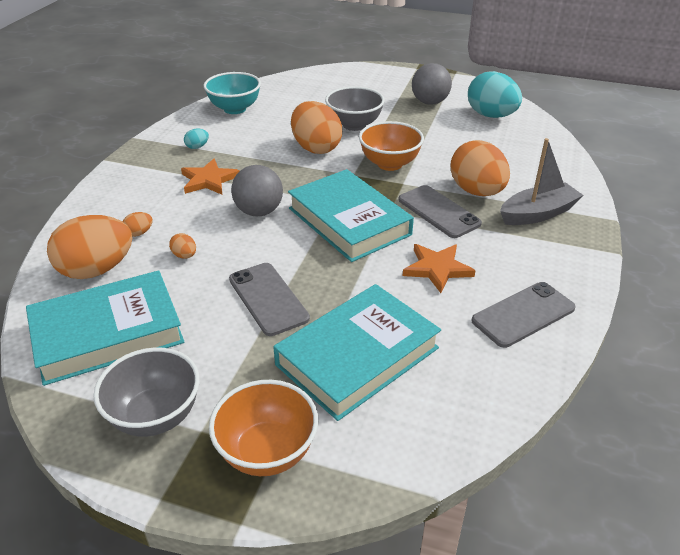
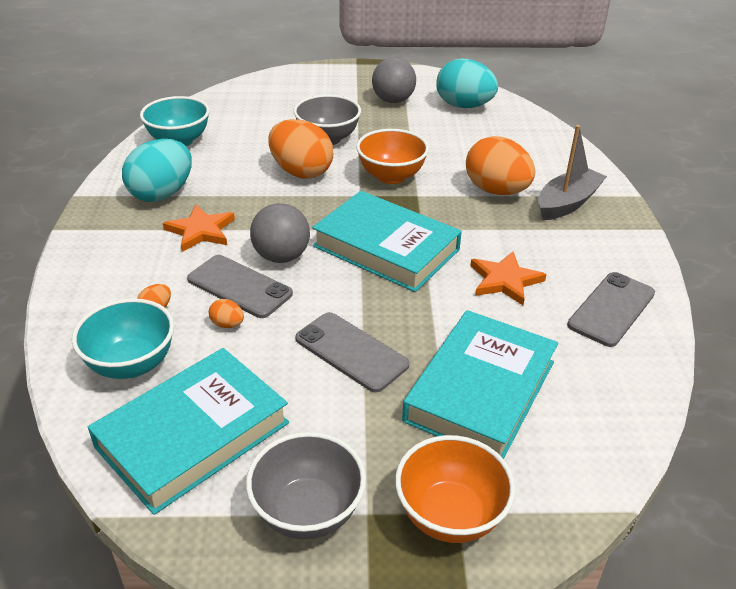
camera: 20 degrees left, 0 degrees up
(97, 270) = (131, 364): orange egg -> turquoise bowl
(197, 147) = (162, 194): turquoise egg -> turquoise egg, size x2.43
(438, 211) = (471, 219): grey phone -> grey phone (239, 286)

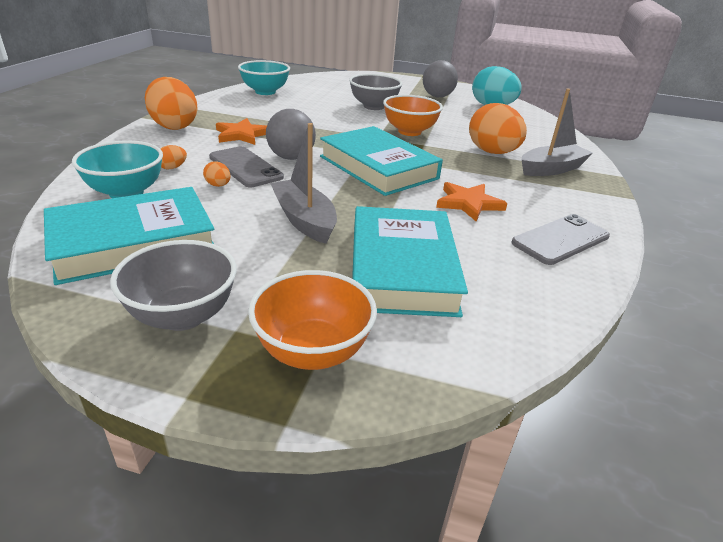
camera: 15 degrees right, 5 degrees down
(162, 194) = (231, 113): turquoise egg -> none
(301, 172) = (341, 119): orange egg -> orange egg (174, 126)
(351, 352) = (304, 220): grey phone -> grey boat
(480, 391) = (402, 268): turquoise book -> turquoise book turned 45 degrees counterclockwise

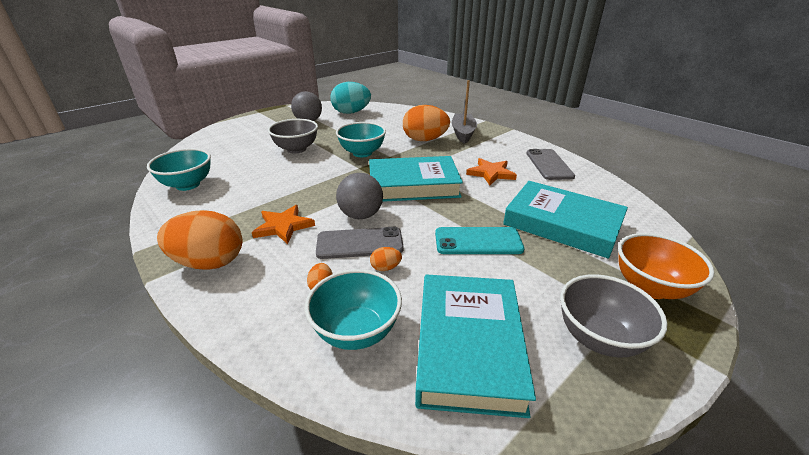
camera: 55 degrees left, 0 degrees up
(304, 220) = (478, 241): grey boat -> turquoise phone
(409, 131) = (362, 153): orange bowl -> turquoise bowl

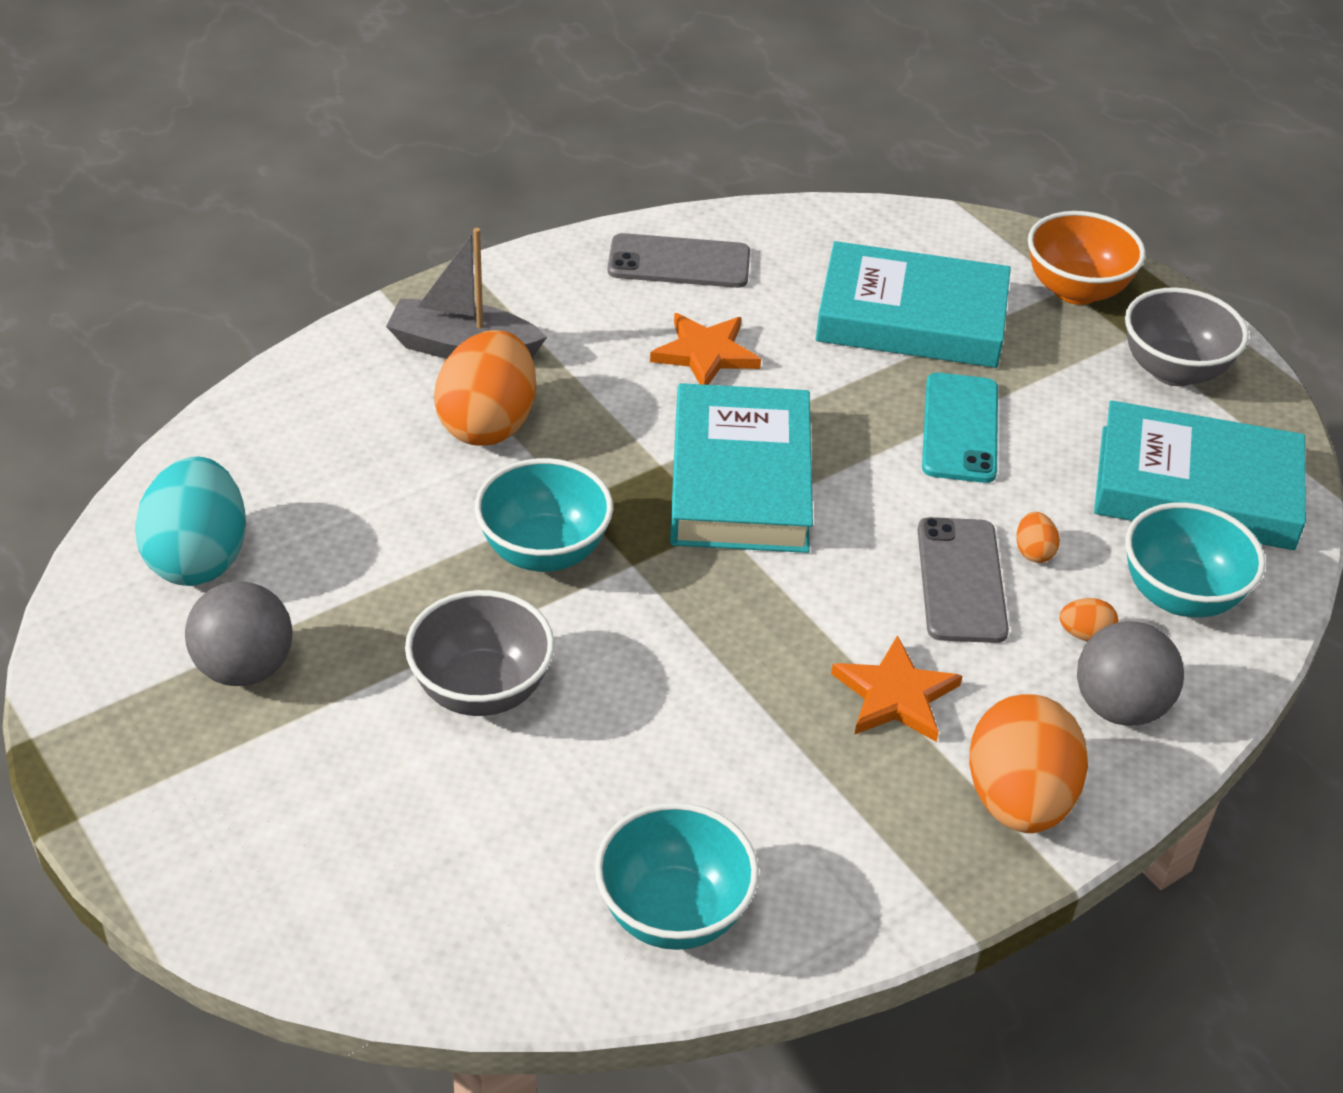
camera: 85 degrees left, 10 degrees up
(361, 215) = (861, 573): grey ball -> grey ball (1119, 707)
(562, 224) = (911, 317): turquoise book -> turquoise book turned 60 degrees clockwise

